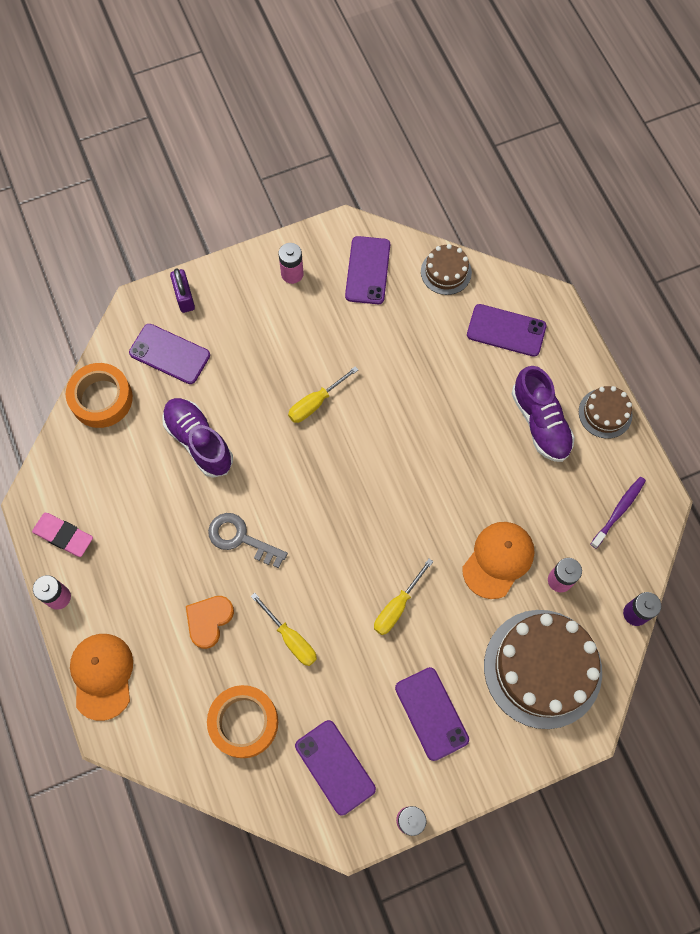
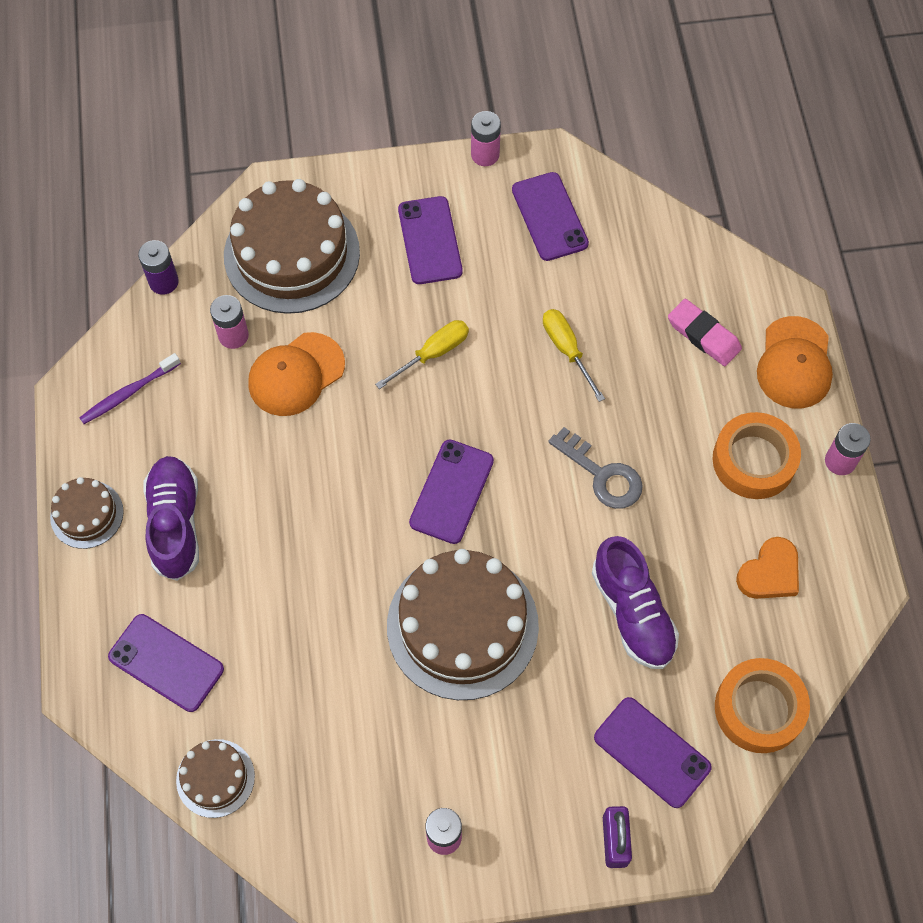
camera: 165 degrees left, 5 degrees down
(63, 536) = (828, 533): pink eraser -> pink eraser (703, 335)
(209, 620) = (659, 391): orange heart -> orange heart (770, 573)
(244, 722) = (639, 280): orange tape -> orange tape (754, 460)
(315, 403) = (462, 626): yellow screwdriver -> brown cake
(367, 270) = (329, 812): purple phone -> purple phone (451, 491)

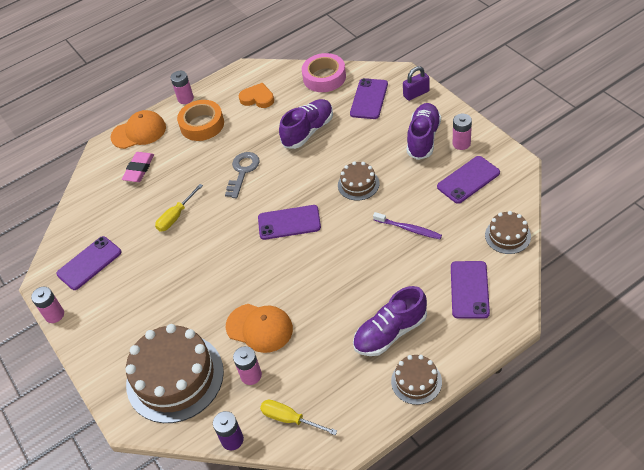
camera: 110 degrees left, 15 degrees down
(129, 393) = (324, 409): purple toothbrush -> purple toothbrush (408, 229)
(430, 240) = (131, 311): purple phone -> purple phone (468, 180)
(433, 353) = (209, 271): yellow screwdriver -> yellow screwdriver (290, 419)
(462, 626) = (358, 184): brown cake -> brown cake, size x0.49
(496, 783) = (423, 138): none -> purple shoe
(759, 709) = (324, 77): orange tape -> pink tape

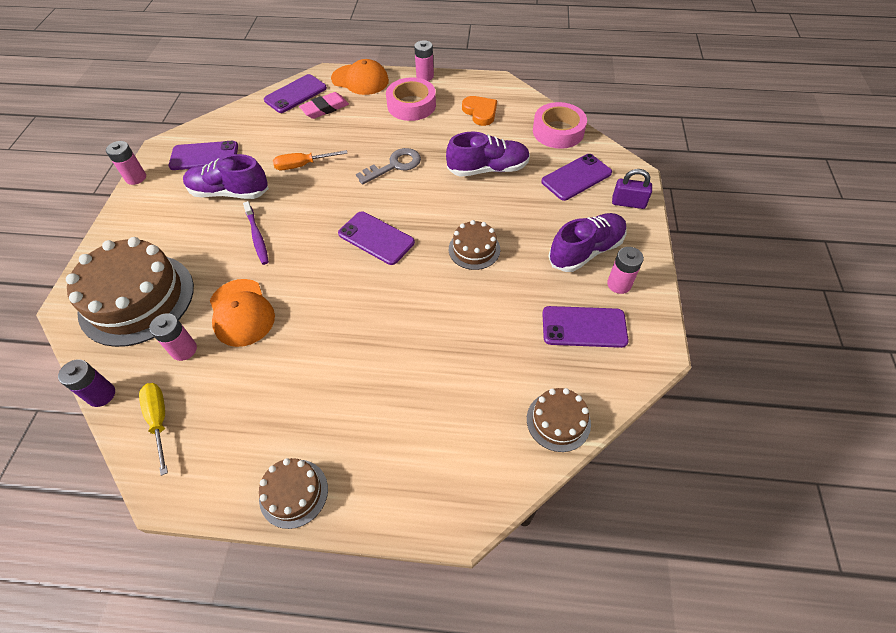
camera: 35 degrees right, 5 degrees up
(176, 216) = (303, 165): yellow screwdriver -> orange screwdriver
(202, 125) = (411, 105): orange tape -> pink tape
(390, 332) = (331, 419): purple shoe -> purple shoe (229, 192)
(408, 229) = (468, 329): purple toothbrush -> purple toothbrush (257, 236)
(469, 289) = (453, 444): purple phone -> purple phone (295, 94)

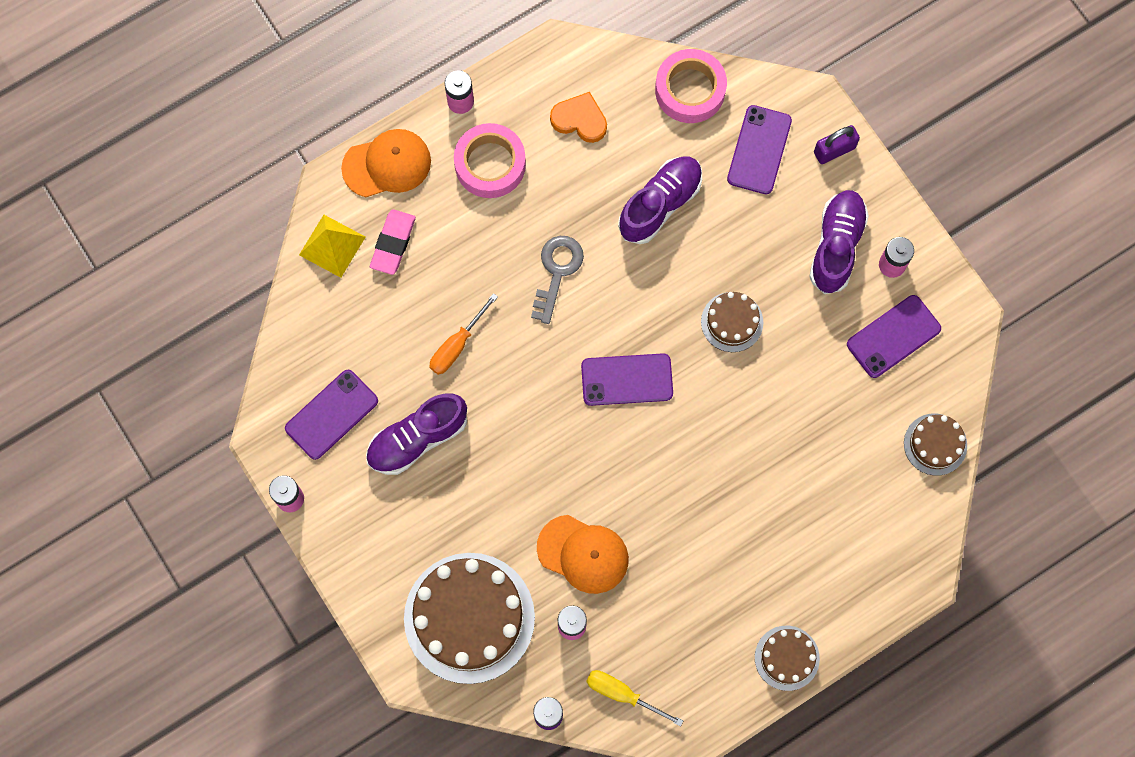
camera: 40 degrees left, 20 degrees up
(257, 236) = (507, 467): purple toothbrush -> none
(295, 94) = (332, 245): purple phone -> yellow pyramid

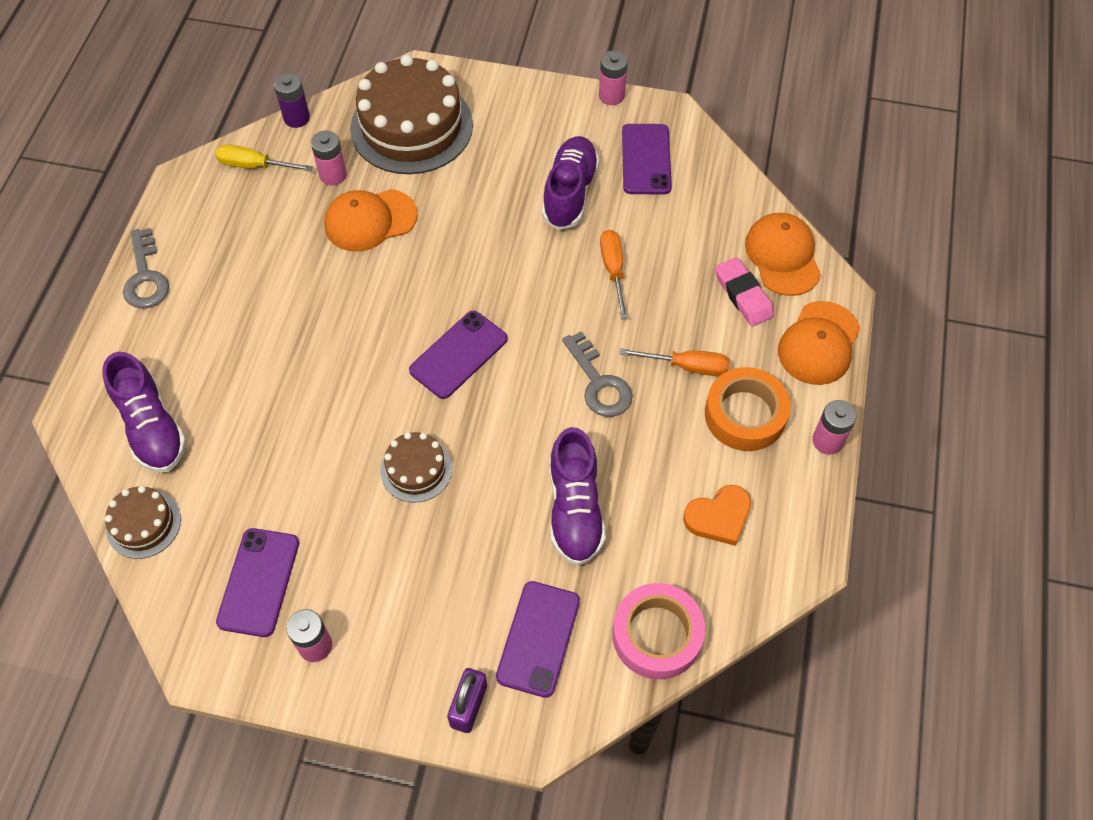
camera: 135 degrees right, 15 degrees down
(332, 245) = (783, 256): yellow pyramid -> orange cap
(488, 229) = (687, 366): none -> orange screwdriver
(490, 164) = (745, 414): pink tape -> orange tape
(622, 694) = (254, 166): yellow screwdriver -> yellow screwdriver turned 150 degrees counterclockwise
(759, 150) = (538, 638): purple phone -> purple phone turned 45 degrees clockwise
(787, 658) = (145, 276): brown cake -> grey key
(836, 246) = (383, 615): purple shoe -> purple shoe (152, 427)

